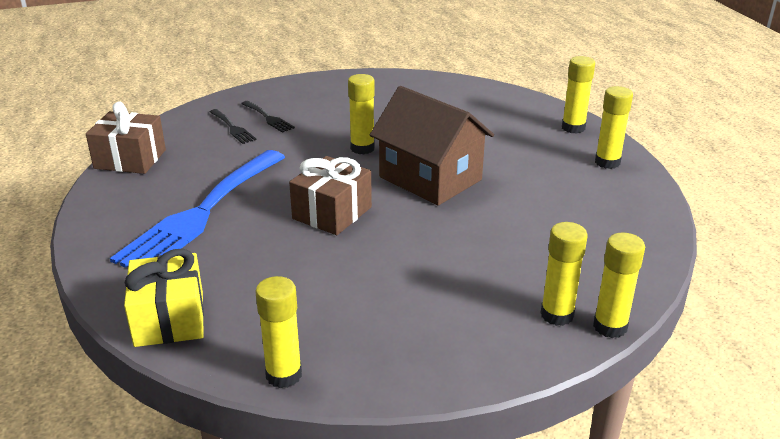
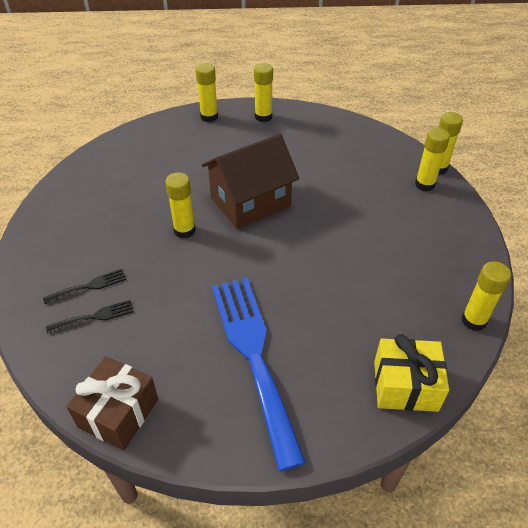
camera: 75 degrees left, 15 degrees up
(201, 214) = (253, 354): blue fork -> blue fork turned 150 degrees counterclockwise
(332, 213) = (281, 266): brown gift -> none

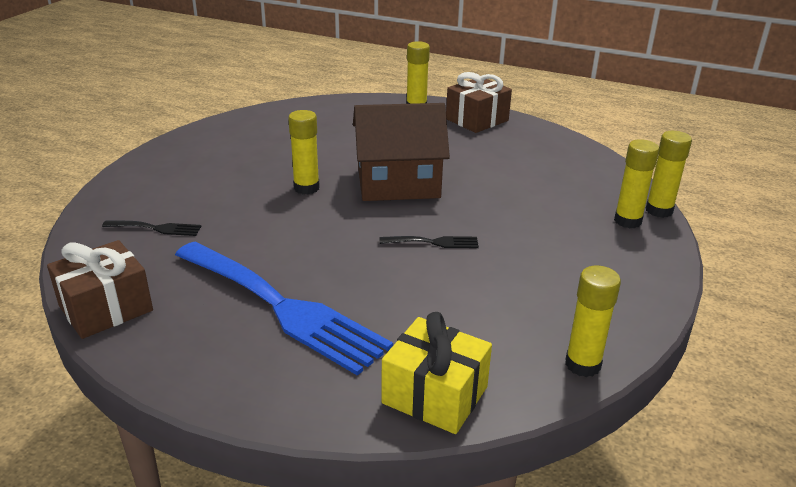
camera: 25 degrees right, 15 degrees down
(89, 286) = (174, 204): black fork -> black fork (434, 242)
(253, 354) = (283, 308): blue fork -> blue fork turned 120 degrees clockwise
(263, 117) = (477, 120): yellow glue stick -> brown gift

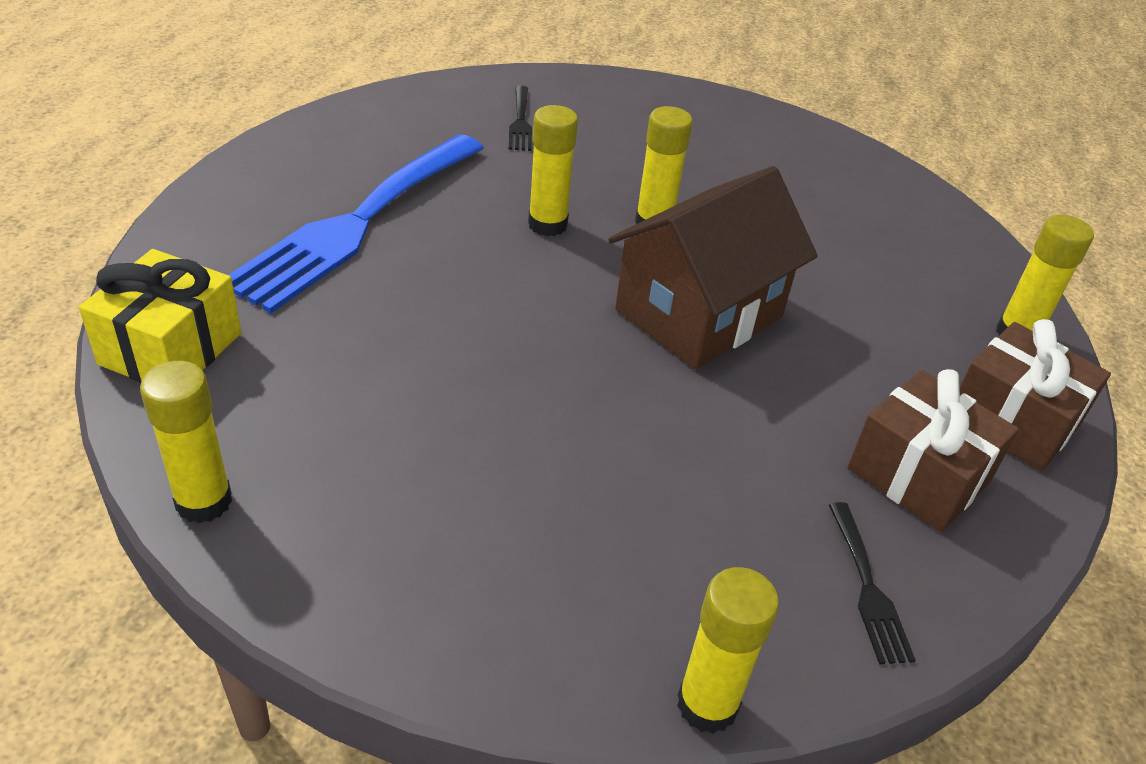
camera: 80 degrees right, 10 degrees up
(106, 308) = (359, 113): brown gift -> brown gift (918, 475)
(398, 183) = (699, 313): brown house -> brown house turned 60 degrees clockwise
(434, 242) = (522, 352): black fork -> black fork (868, 589)
(627, 221) = (647, 633): yellow glue stick -> yellow glue stick (547, 224)

